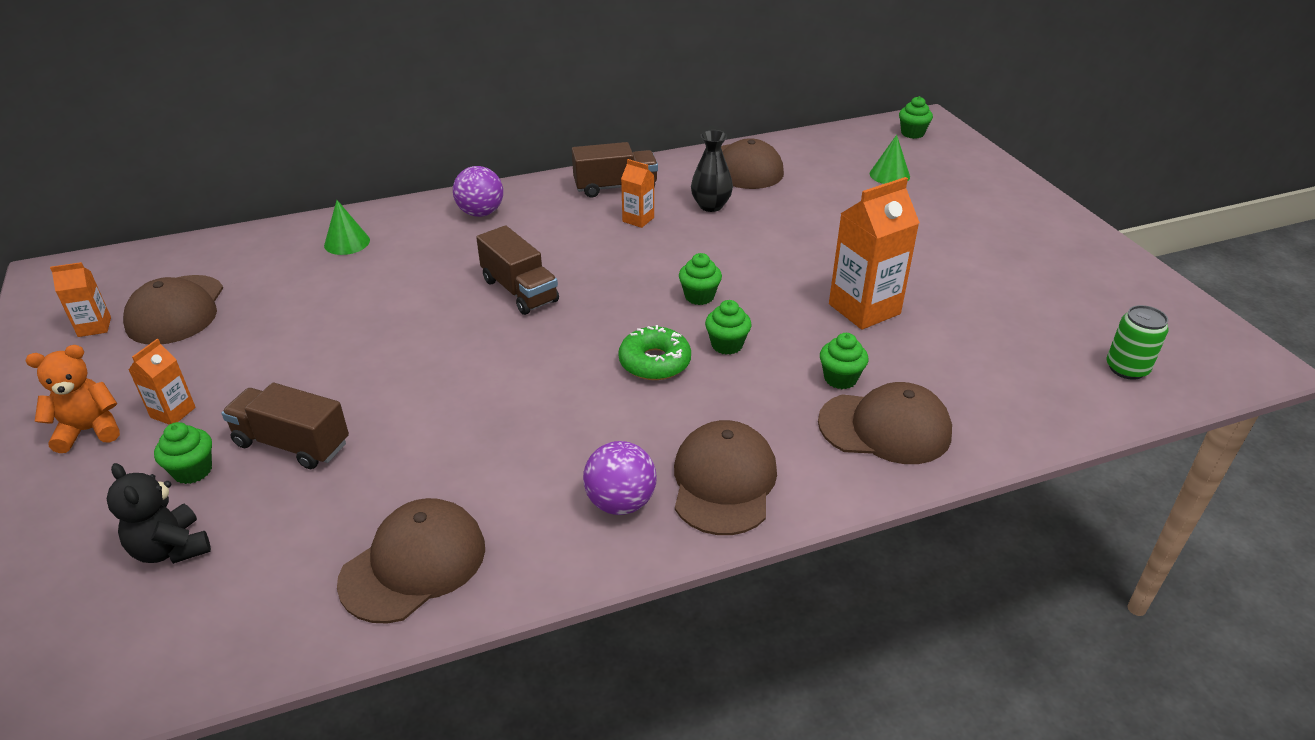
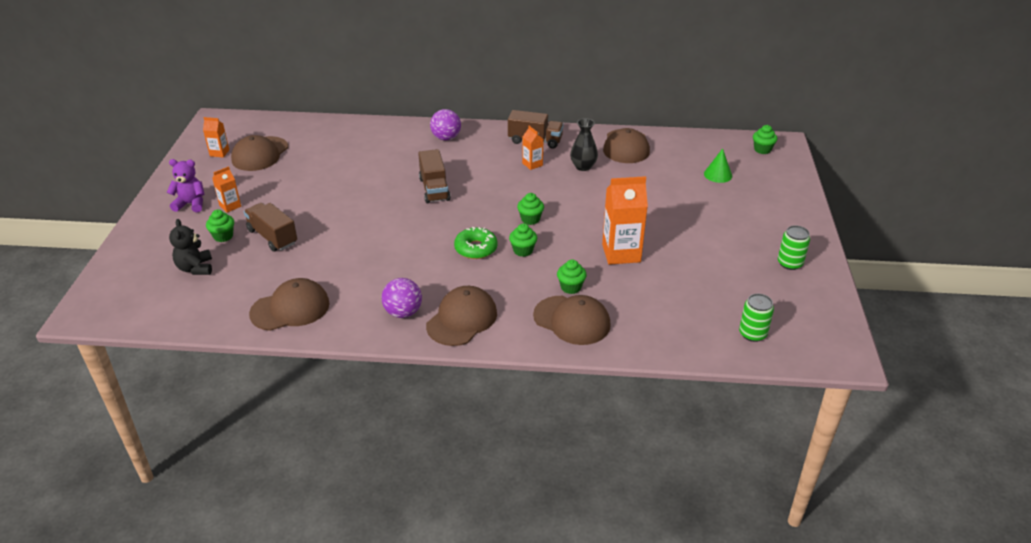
camera: 25 degrees right, 0 degrees up
(89, 430) = (191, 204): orange teddy bear -> purple teddy bear
(347, 242) = (364, 138): green cone -> none
(1077, 262) = (790, 263): none -> green can

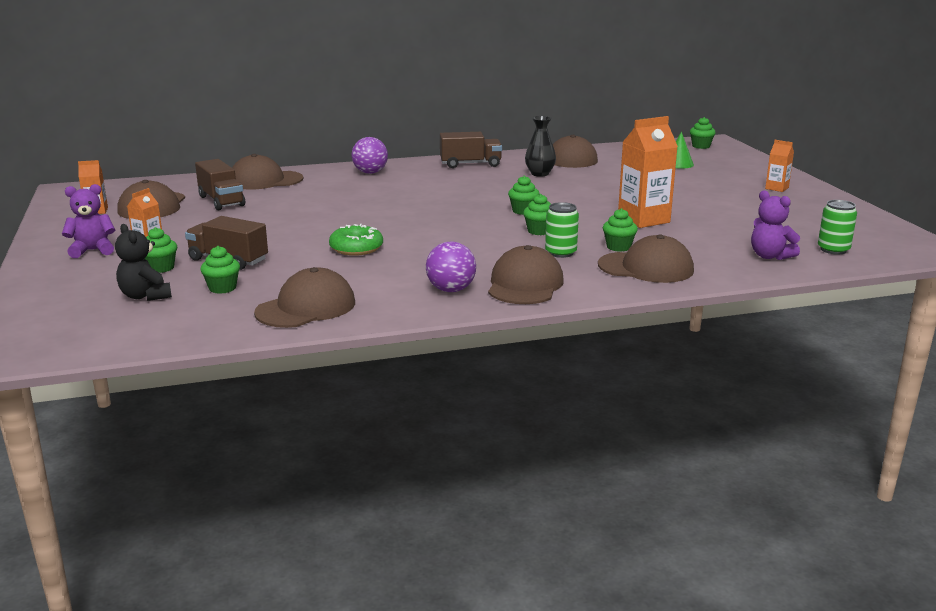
camera: 20 degrees left, 15 degrees down
(249, 271) = (222, 288): none -> green cupcake
(359, 134) = (265, 180): none -> brown cap
(434, 189) = (393, 205): brown truck -> brown truck (221, 201)
(476, 248) = (485, 236): green donut -> green donut (356, 248)
(532, 164) = (484, 178): orange carton -> orange carton (777, 188)
(688, 330) = (770, 256): none -> purple teddy bear
(790, 263) = (811, 205): green can -> green can (560, 253)

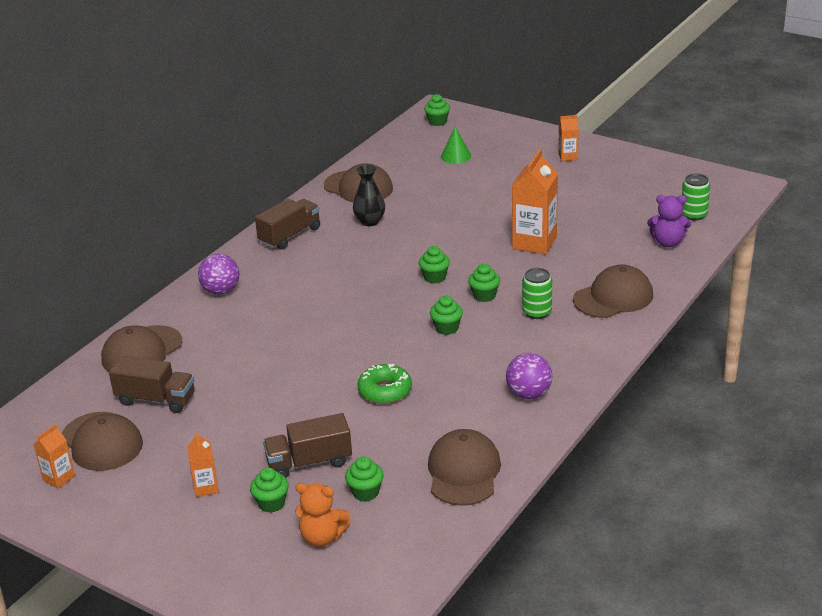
camera: 40 degrees left, 10 degrees up
(92, 250) = (167, 522): purple teddy bear -> none
(145, 296) = (322, 537): black teddy bear -> orange teddy bear
(525, 284) = (566, 360): brown cap -> none
(618, 247) = (564, 284): green cupcake -> green cupcake (446, 328)

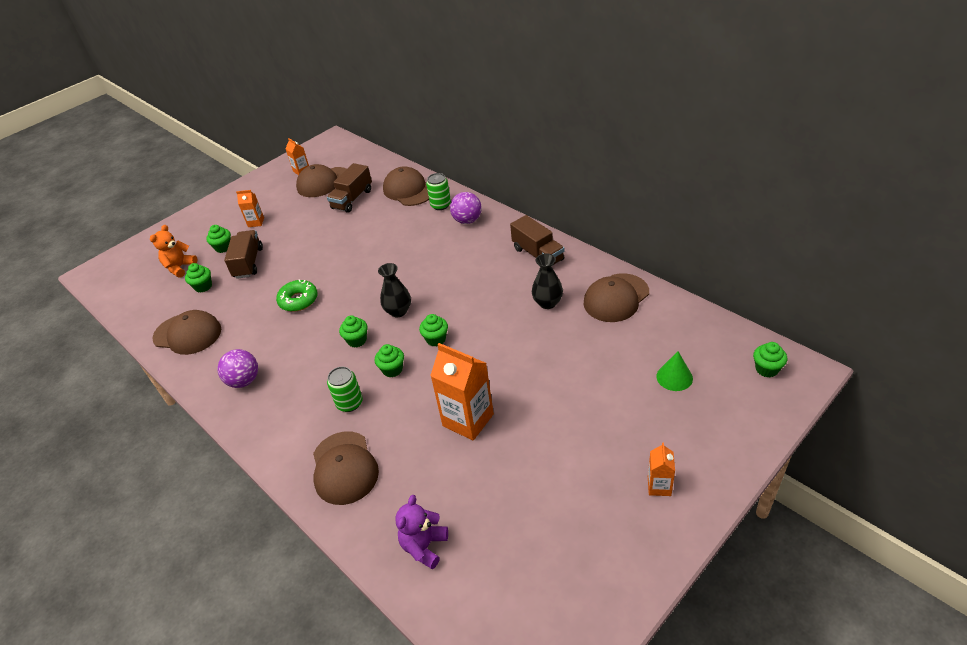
camera: 105 degrees right, 10 degrees up
(395, 310) = (398, 311): none -> black vase
(693, 215) = (477, 595): green can -> green can (441, 205)

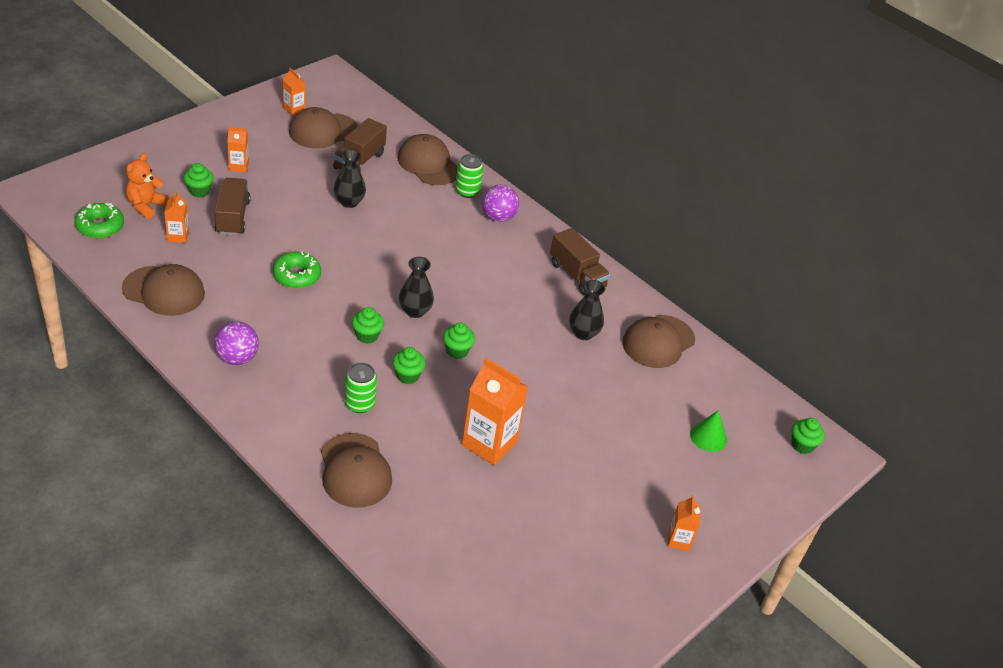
camera: 10 degrees left, 0 degrees up
(142, 291) = (100, 226): none -> green donut
(203, 286) = (178, 236): green cupcake -> orange carton
(343, 232) = (349, 202): none -> black vase
(424, 546) = (439, 560): purple teddy bear -> none

